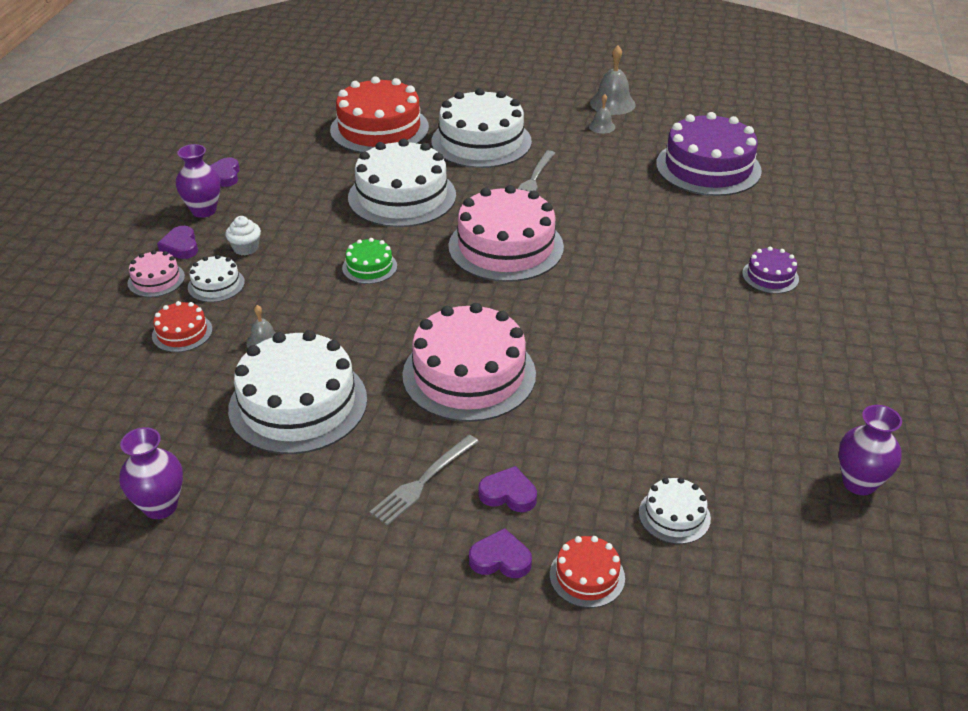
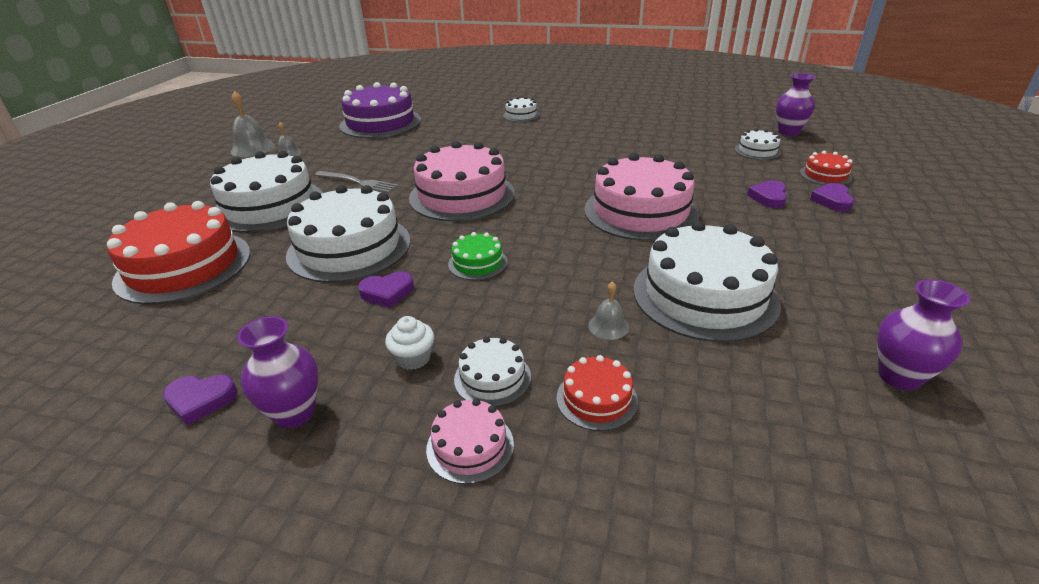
camera: 85 degrees left, 5 degrees down
(181, 246) = (386, 428): purple heart -> purple heart (387, 292)
(423, 482) = (775, 229): grey fork -> none
(770, 276) = (521, 115): purple cake -> white cake
(859, 483) = (706, 110): purple vase -> purple vase (788, 132)

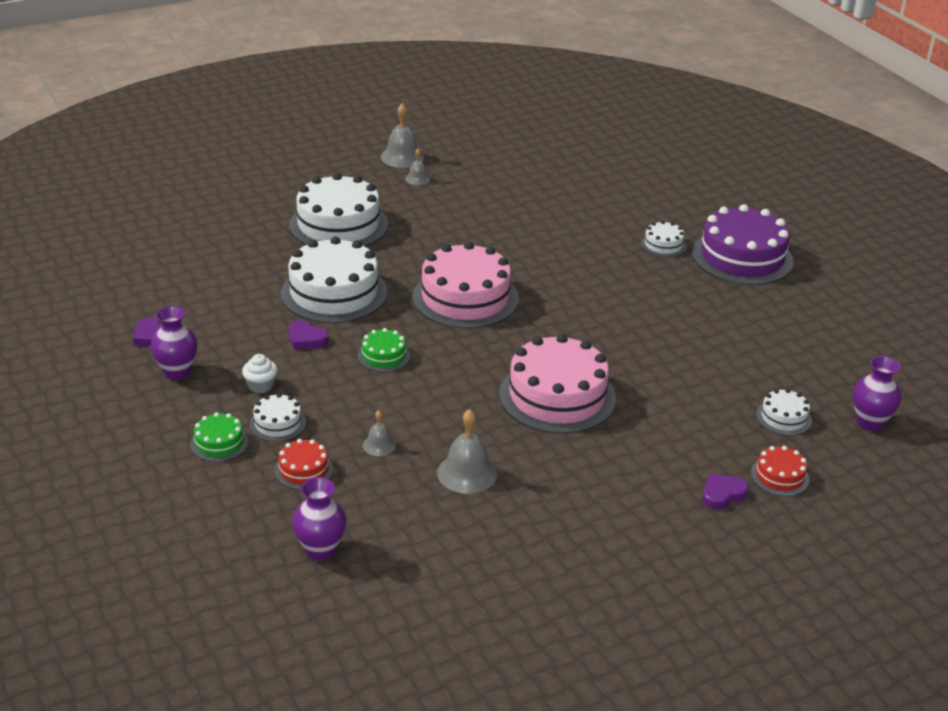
camera: 45 degrees right, 0 degrees up
(184, 266) = (237, 245): red cake -> none
(358, 182) = (419, 239): grey fork -> none
(380, 123) = (533, 183): purple cake -> purple cake (742, 257)
(470, 446) = (219, 443): pink cake -> green cake
(704, 295) = (467, 473): white cake -> grey bell
(768, 197) = (678, 456): purple heart -> none
(899, 376) = (466, 587): purple vase -> purple vase (320, 550)

